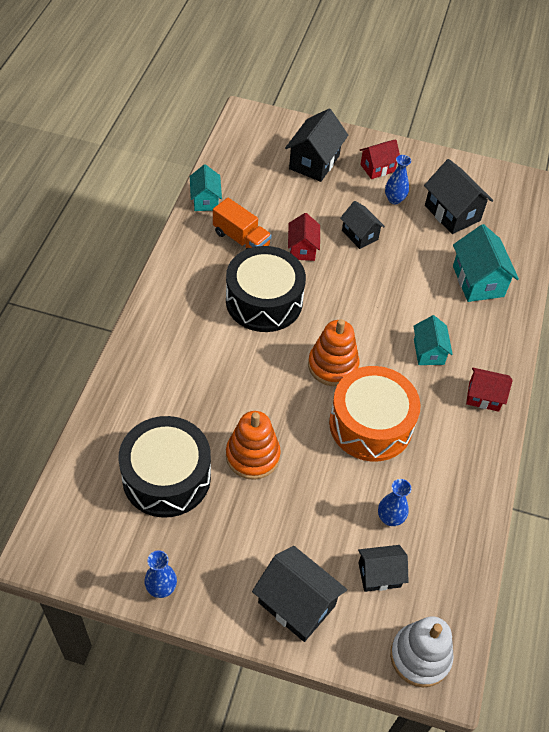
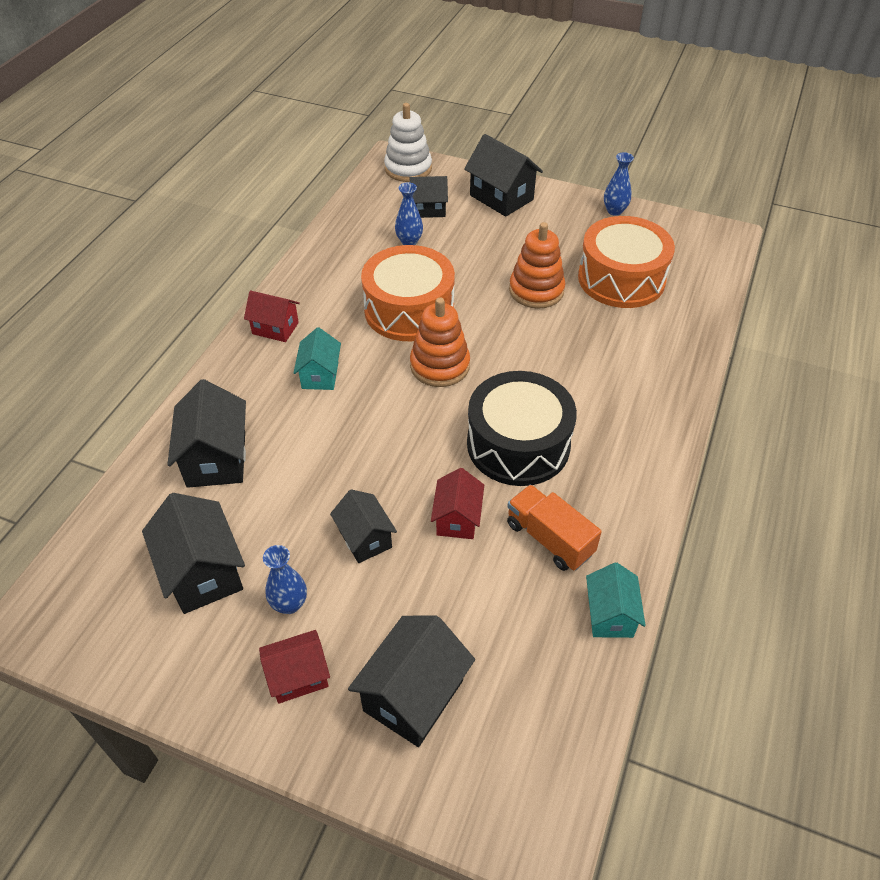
camera: 170 degrees left, 5 degrees down
(166, 477) = (621, 279): black drum -> orange drum
(478, 281) = (216, 459): turquoise house -> black house

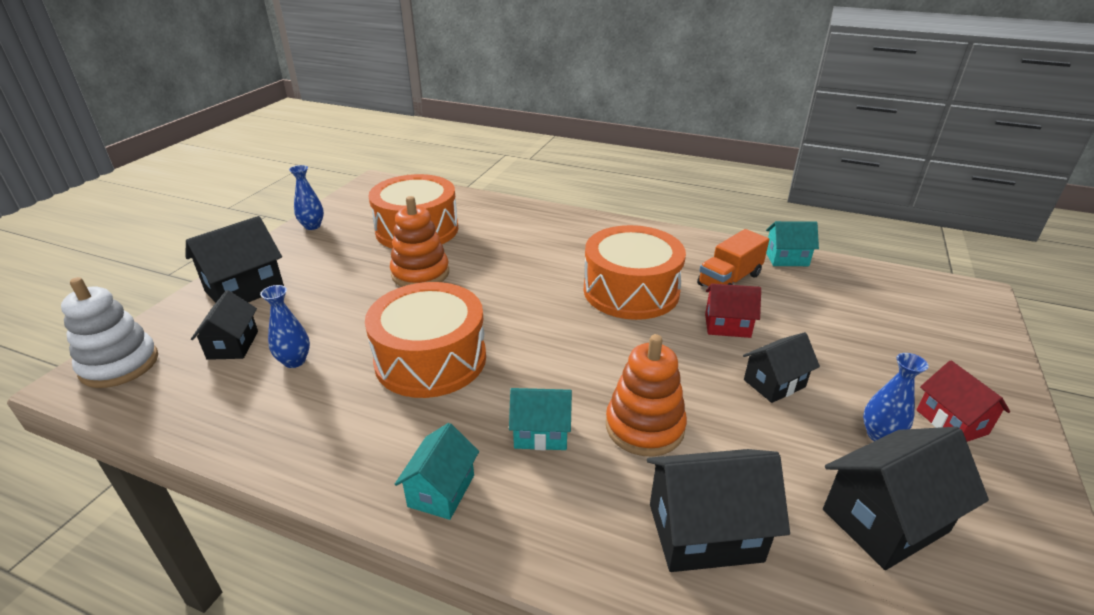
camera: 90 degrees left, 15 degrees down
(275, 328) = (441, 491): red house -> turquoise house
(413, 695) = (916, 349): black house -> none
(440, 366) = (527, 336): orange stacking toy -> orange stacking toy (644, 427)
(518, 444) = (631, 291): black drum -> orange drum

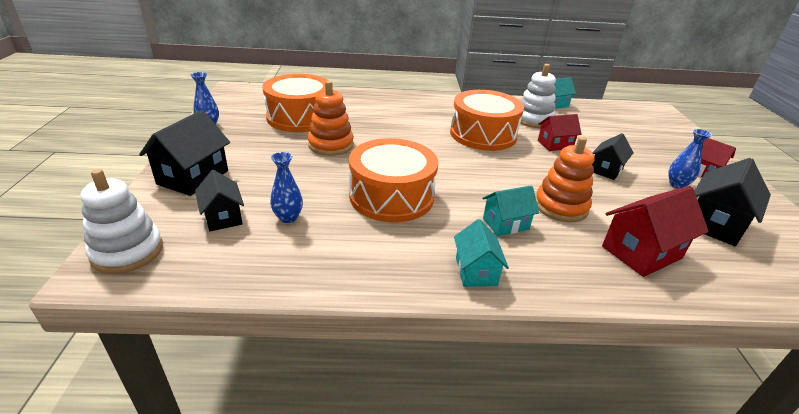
camera: 25 degrees left, 0 degrees up
(705, 532) = (641, 252): black house -> red house
(729, 280) = (533, 120): orange truck -> white stacking toy

